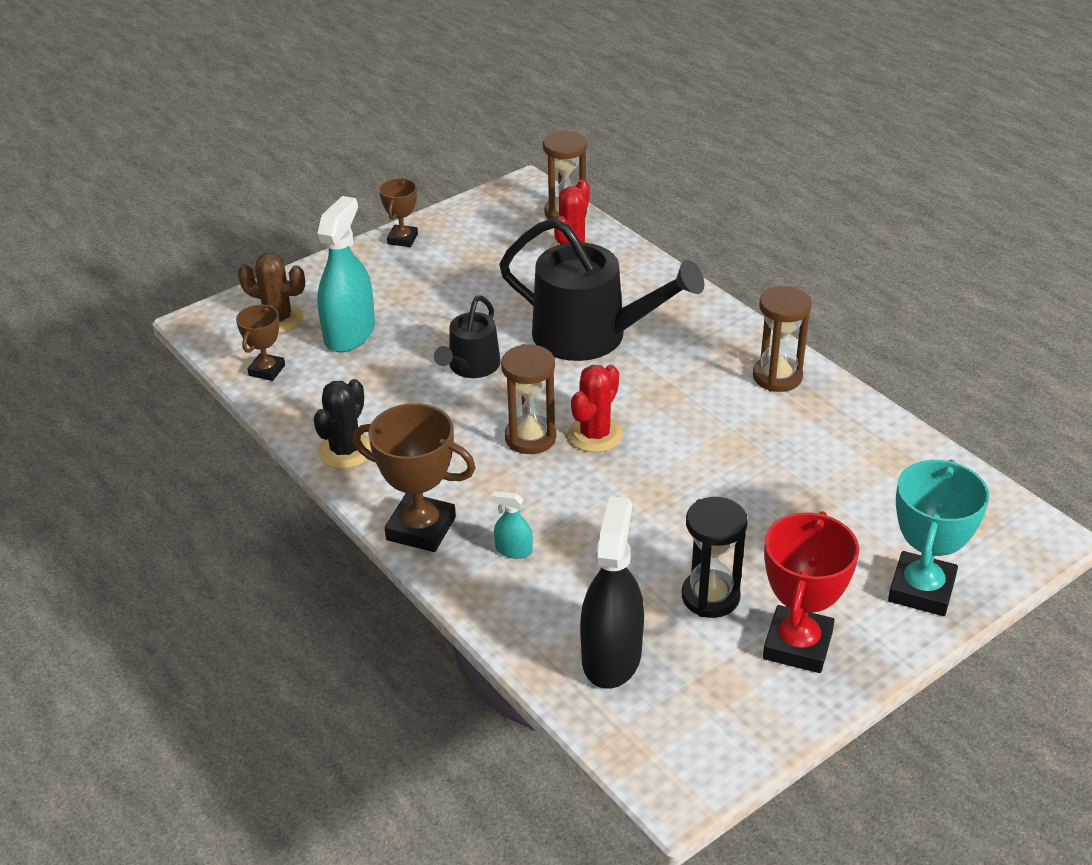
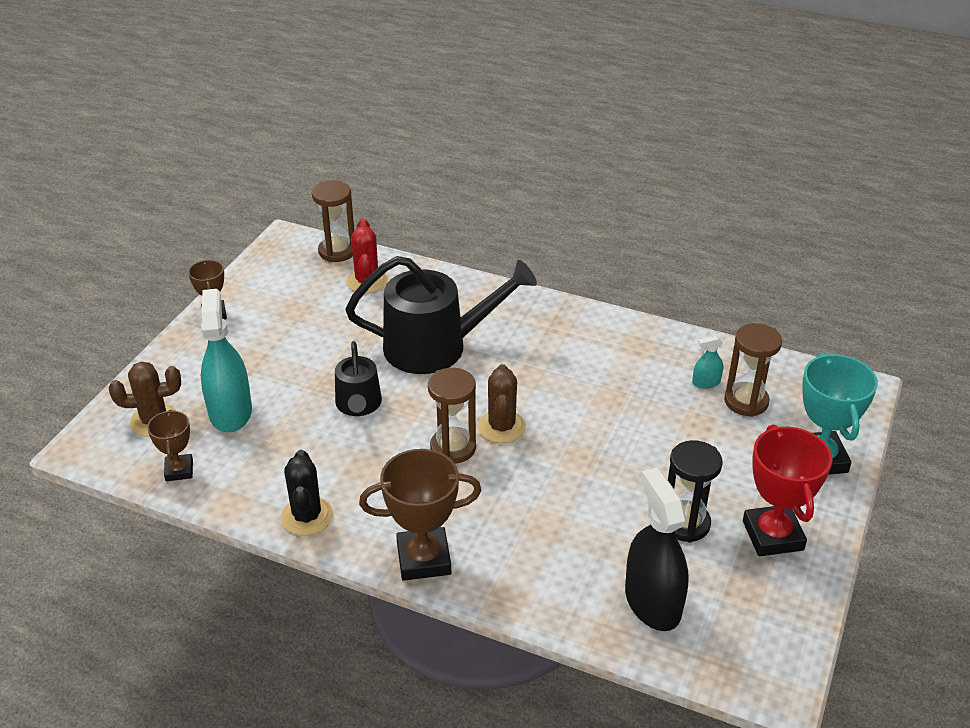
camera: 30 degrees left, 0 degrees up
(514, 550) = (512, 547): turquoise spray bottle -> turquoise spray bottle (706, 382)
(595, 435) = (501, 427): red cactus -> brown cactus
(777, 377) = (599, 333): brown hourglass -> brown hourglass (746, 401)

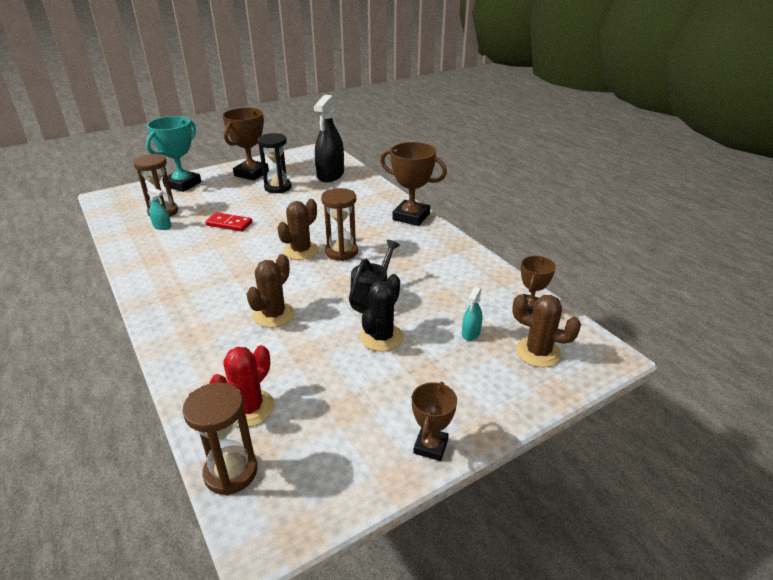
camera: 145 degrees left, 5 degrees down
(230, 412) = (471, 333): turquoise spray bottle -> turquoise spray bottle, size x0.45
(307, 516) = (458, 253): black cactus -> black cactus (381, 337)
(435, 347) = (274, 315): black watering can -> brown cactus
(640, 423) = (229, 224): none -> red domino
(772, 535) = (251, 173): red trophy -> brown trophy

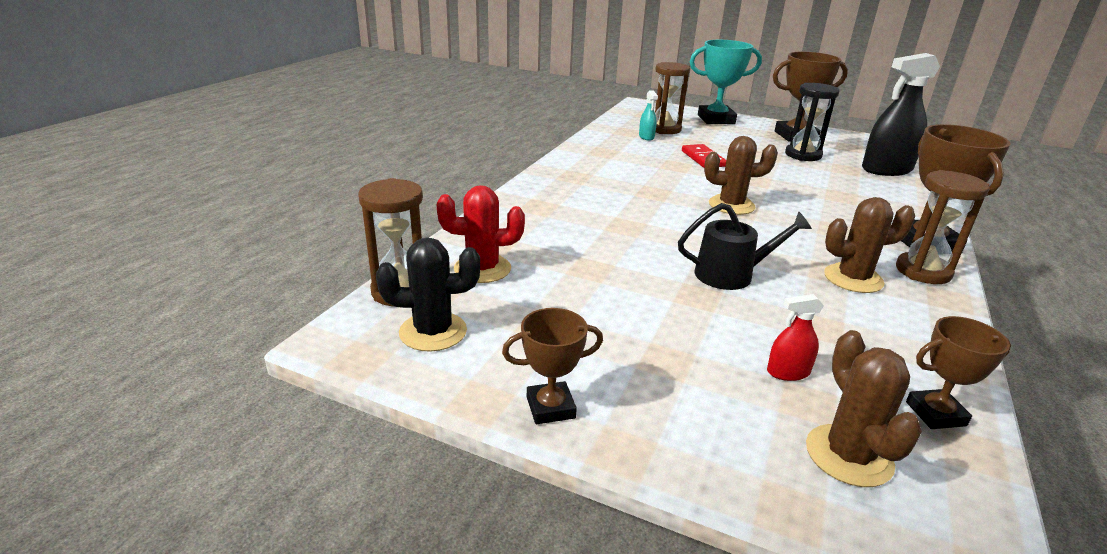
camera: 55 degrees right, 5 degrees down
(274, 315) = (616, 230): brown cactus -> brown cactus (853, 279)
(341, 252) = (772, 227): brown hourglass -> brown hourglass (923, 271)
(381, 337) = (677, 305): black cactus -> black cactus (433, 332)
(471, 333) = (788, 372): turquoise spray bottle -> red spray bottle

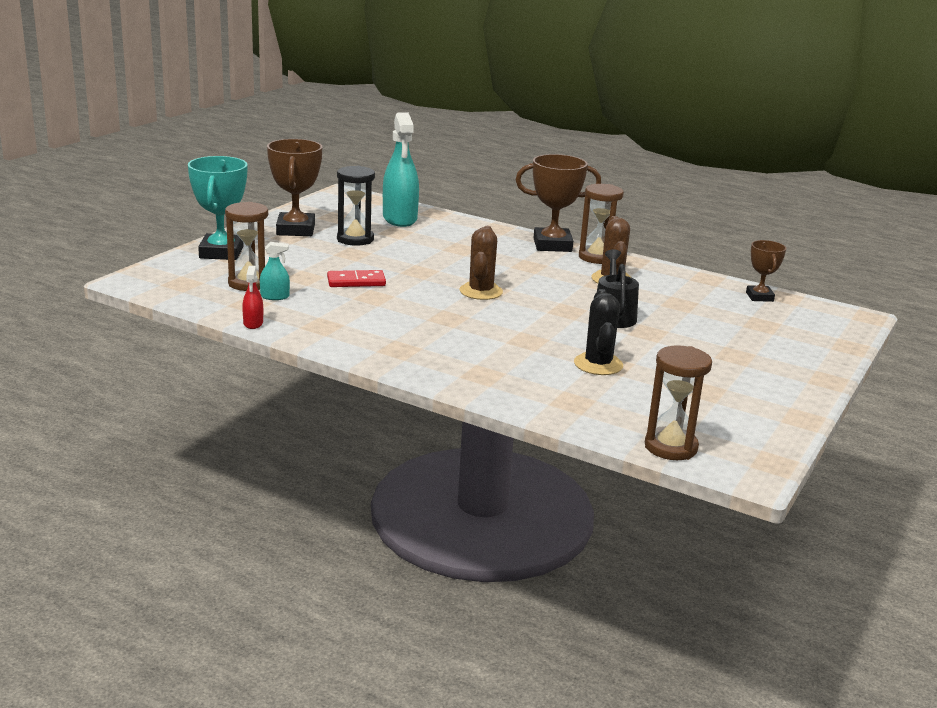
camera: 85 degrees left, 5 degrees down
(433, 332) = (728, 433): black cactus -> black cactus (598, 364)
(482, 269) = (622, 409): red cactus -> none
(550, 407) = (799, 396): brown trophy -> none
(788, 372) = (735, 323): red spray bottle -> red spray bottle (253, 323)
(848, 455) = (804, 325): brown cactus -> none
(886, 169) = (400, 218): black spray bottle -> turquoise spray bottle

